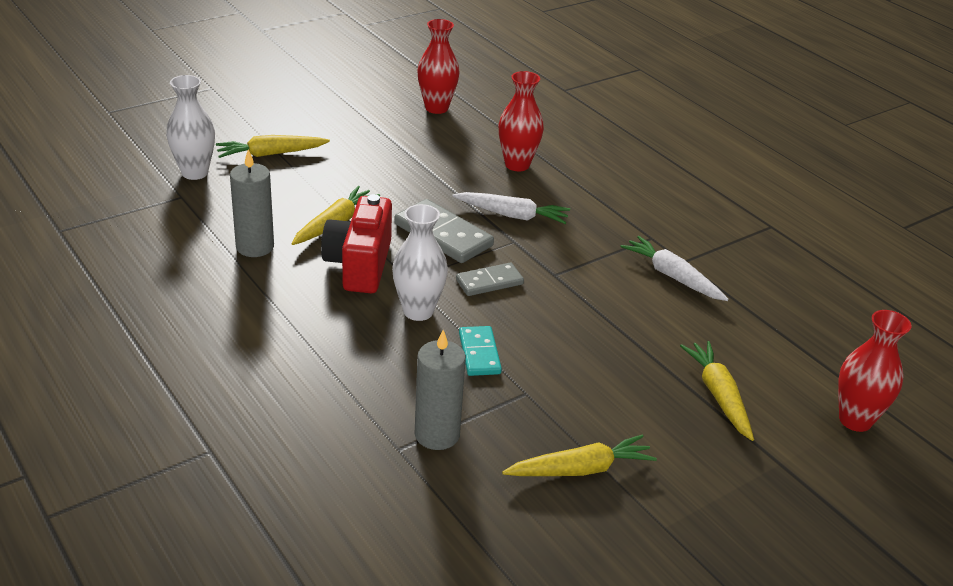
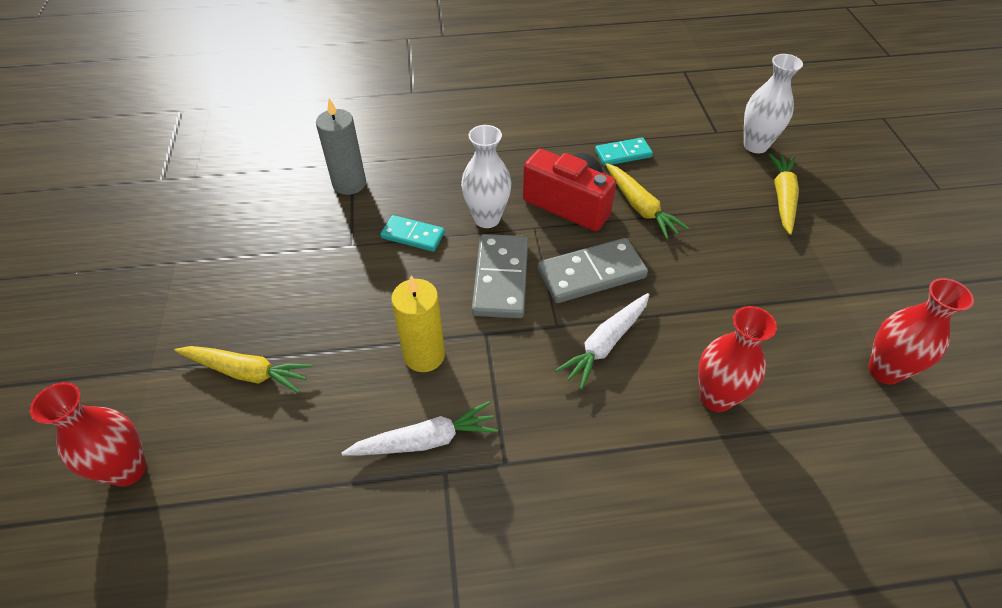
camera: 120 degrees right, 15 degrees up
(255, 247) = (623, 154): grey candle -> turquoise domino
(489, 282) = (500, 278): grey domino -> grey domino, size x1.62
(580, 469) = (258, 241): yellow carrot -> none
(605, 300) = (424, 355): none -> yellow candle

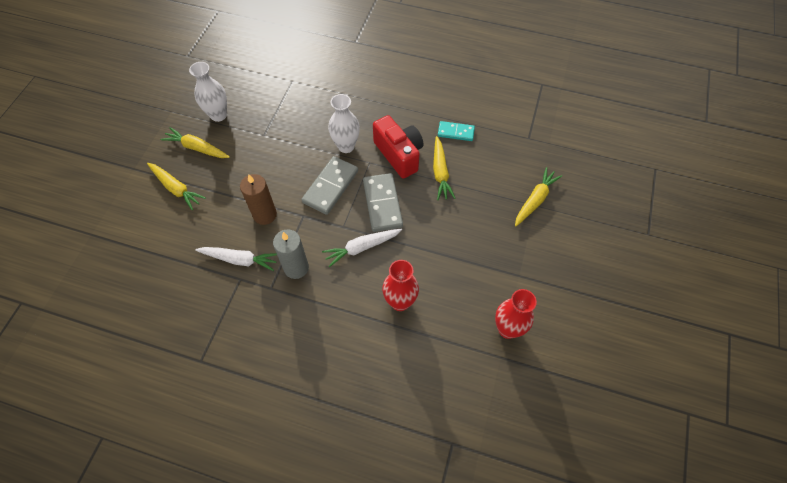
camera: 25 degrees right, 10 degrees up
(128, 470) = (103, 216): red vase -> none
(250, 299) = (197, 148): none -> yellow carrot
(349, 184) = (283, 95): grey candle -> grey candle (296, 268)
(413, 235) = (299, 141): turquoise domino -> none
(424, 355) = (265, 215): yellow candle -> brown candle
(591, 274) = (382, 204): grey domino -> grey domino turned 75 degrees clockwise
(755, 145) = (547, 157): white vase -> white vase (218, 115)

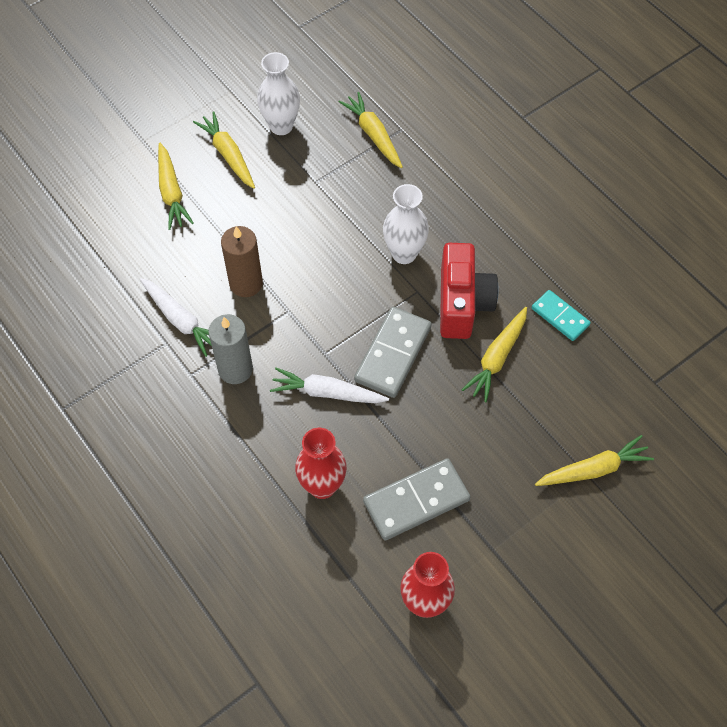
camera: 35 degrees right, 0 degrees up
(278, 92) = (373, 135): none -> yellow carrot
(330, 187) = (346, 294): grey domino -> grey domino (416, 500)

